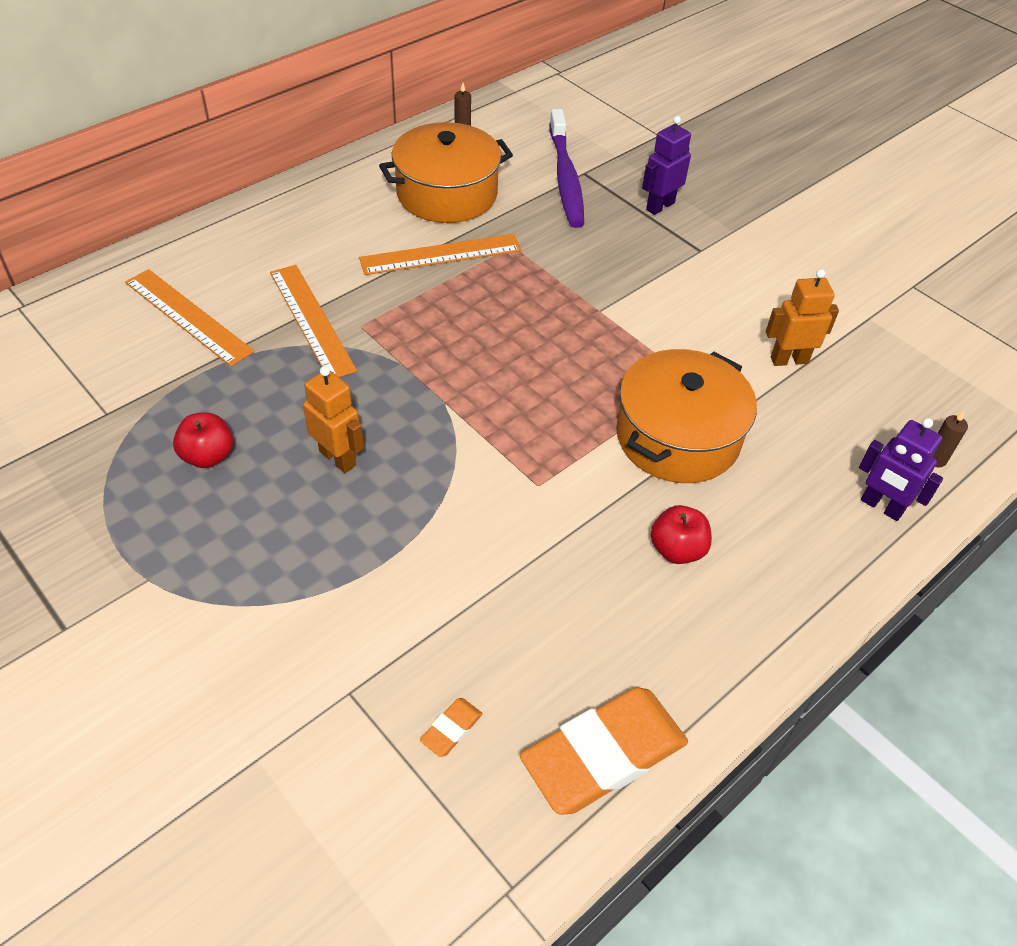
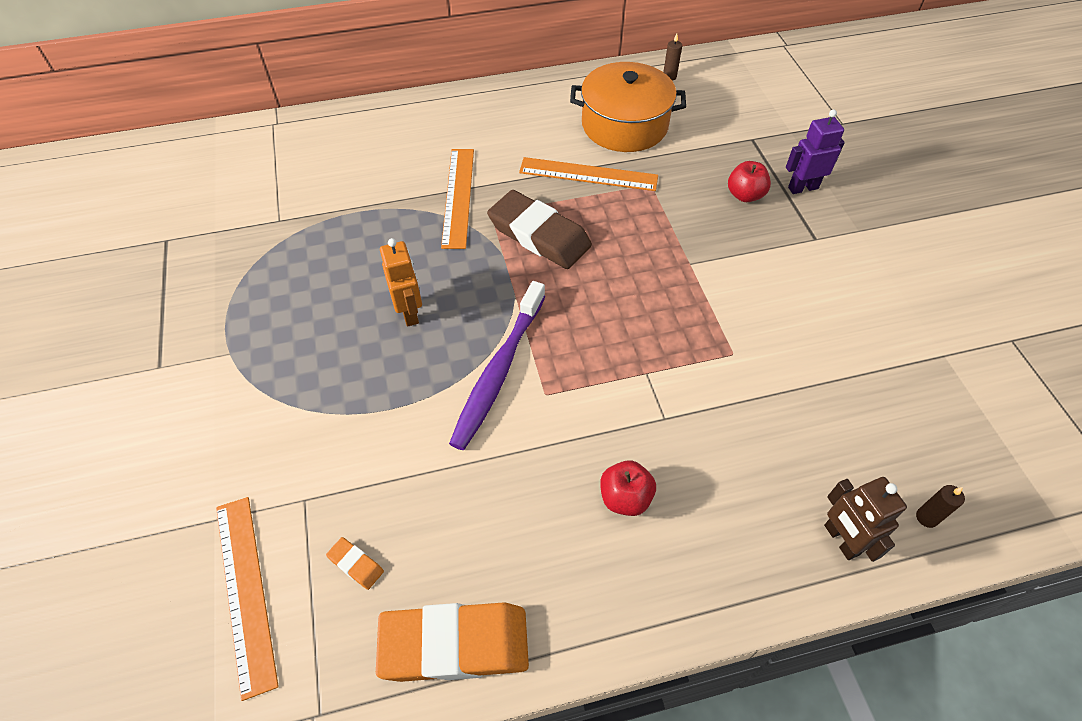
camera: 30 degrees right, 5 degrees up
(188, 316) = (375, 166): orange ruler -> orange ruler (245, 591)
(208, 456) = (323, 277): red apple -> red apple (745, 195)
(428, 332) = (539, 235): none -> brown eraser
(451, 729) = (356, 564): orange eraser -> orange eraser turned 60 degrees clockwise
(565, 178) = (733, 139): purple toothbrush -> purple toothbrush (498, 371)
(677, 437) = (688, 399): orange pot -> none
(789, 360) = (837, 367): orange robot -> none
(881, 507) = (841, 540): purple robot -> brown robot

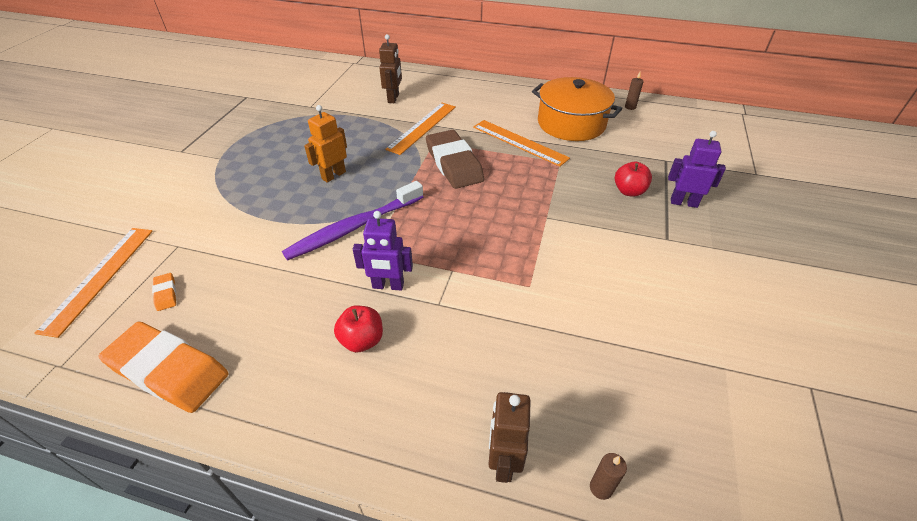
camera: 30 degrees right, 10 degrees down
(383, 165) = (393, 98): none -> brown robot
(409, 313) = (333, 175): orange robot -> orange robot turned 150 degrees counterclockwise
(598, 424) = (388, 286): none -> purple robot

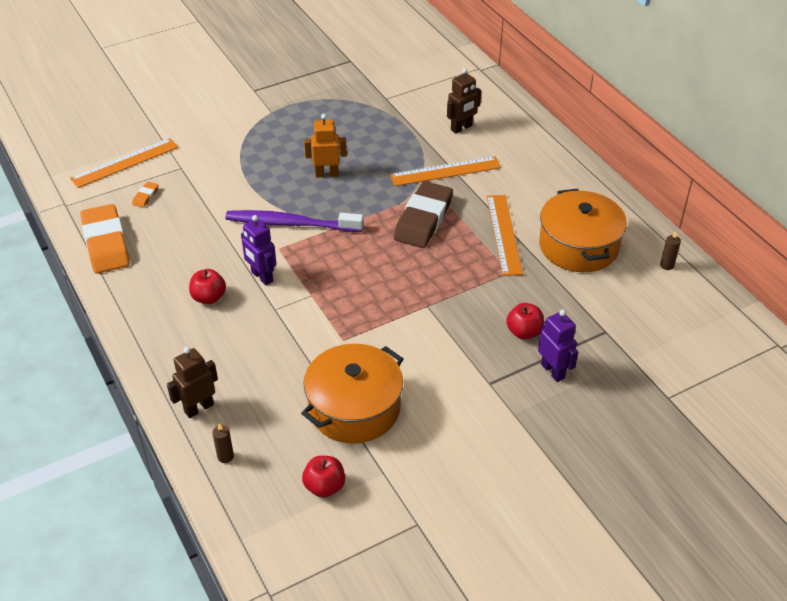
camera: 45 degrees right, 0 degrees up
(622, 333) = (354, 408): none -> orange pot
(713, 426) = (324, 486): none -> red apple

